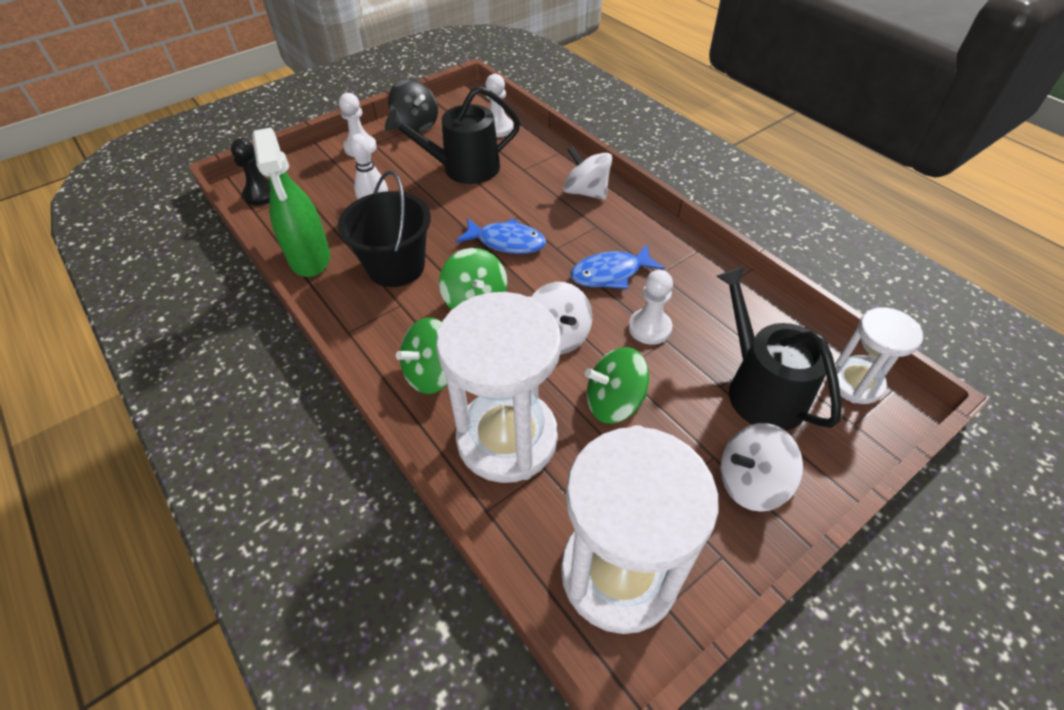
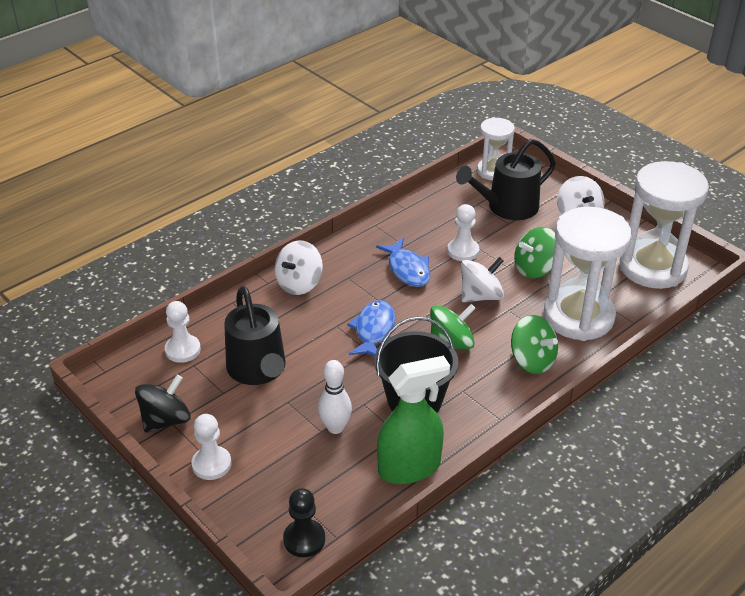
camera: 95 degrees left, 10 degrees down
(614, 402) = (535, 268): green spinning top -> green spinning top turned 75 degrees clockwise

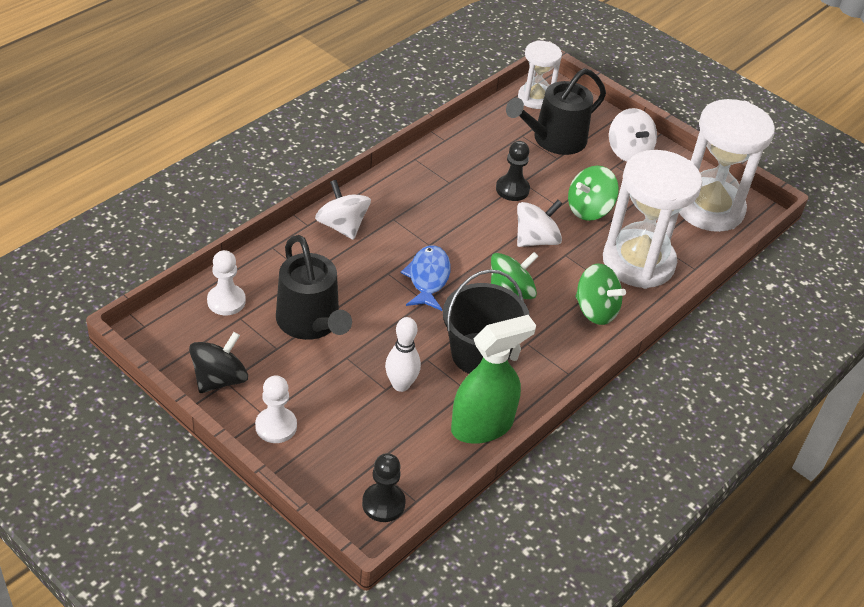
camera: 10 degrees left, 5 degrees up
(299, 284) = (342, 226): white spinning top -> white spinning top turned 120 degrees clockwise
(407, 269) = (456, 210): blue fish -> none
(463, 251) = (512, 189): white pawn -> black pawn

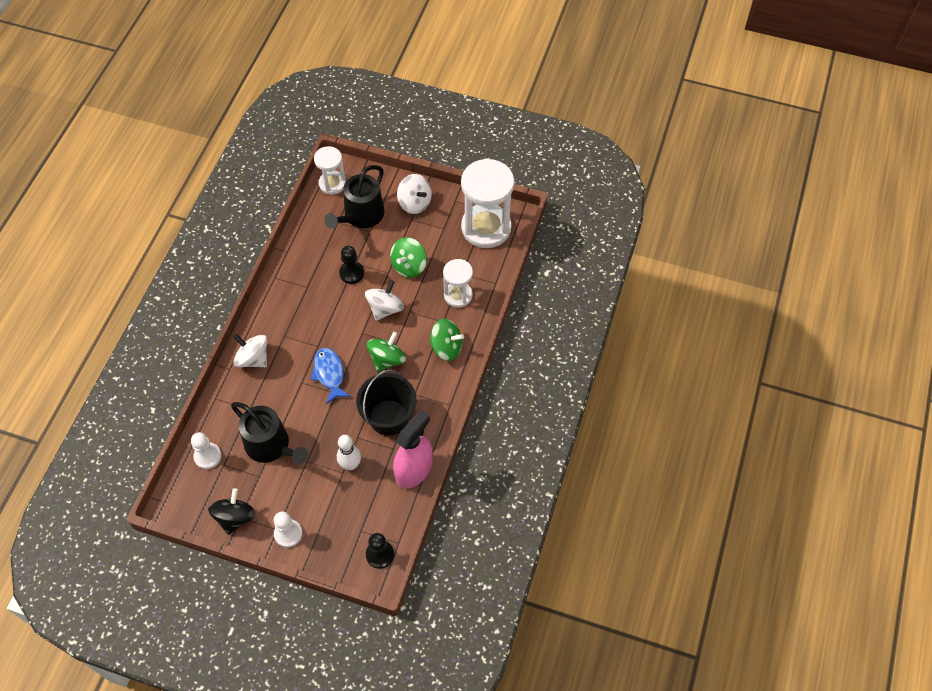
camera: 20 degrees left, 15 degrees up
(482, 426) = (414, 470): green spray bottle -> pink spray bottle
(638, 262) = (458, 295): white hourglass -> white hourglass, size x0.56

